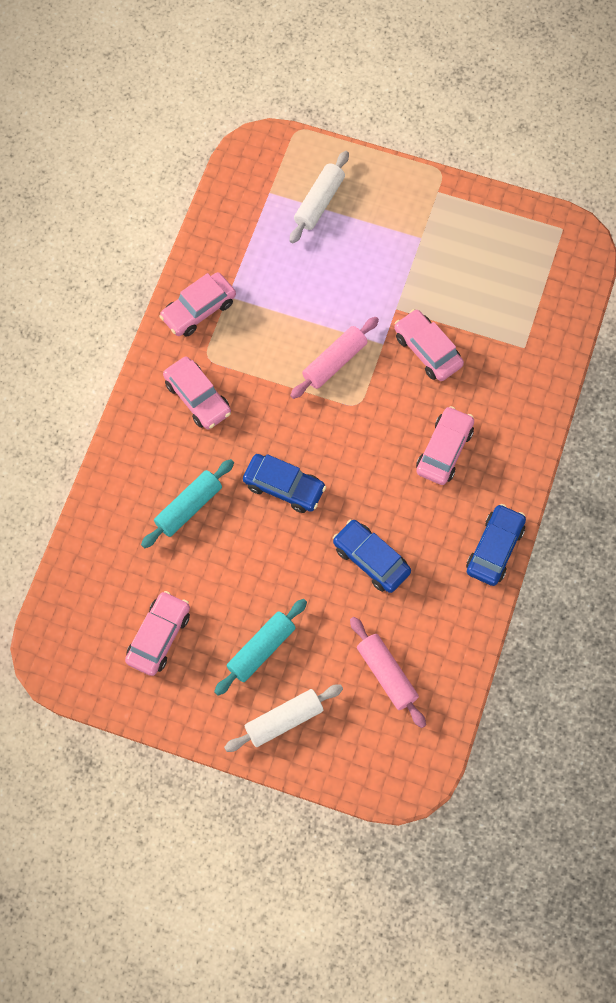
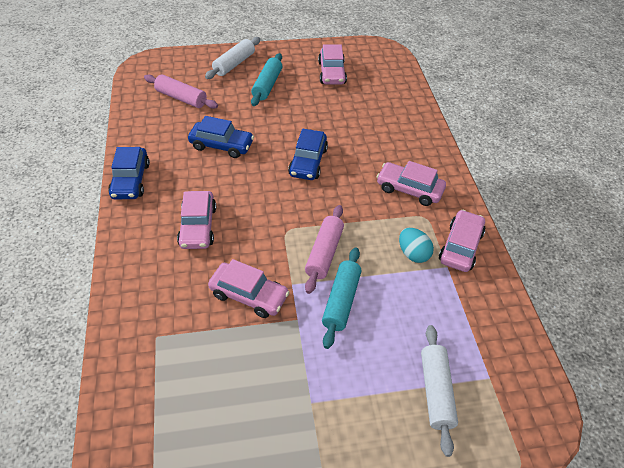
camera: 150 degrees right, 20 degrees down
(188, 507) = (363, 130): turquoise rolling pin -> turquoise rolling pin (341, 301)
(250, 323) = (413, 254): none -> turquoise egg
(284, 487) = (308, 162): blue car -> blue car turned 75 degrees counterclockwise

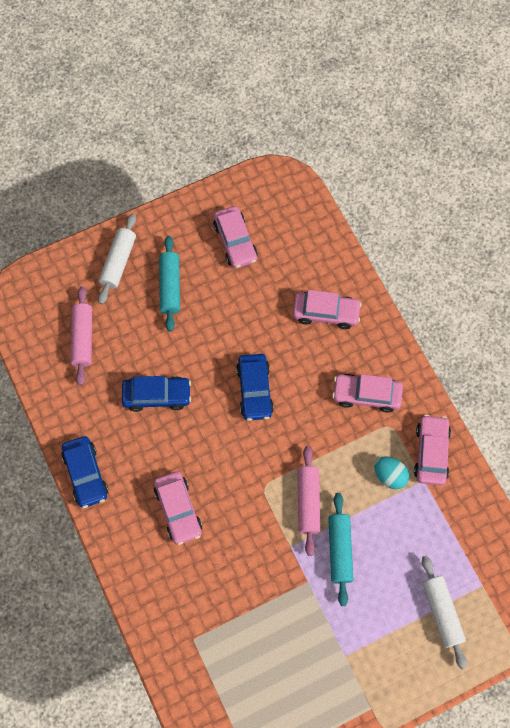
camera: 15 degrees left, 20 degrees up
(181, 98) = (83, 338): pink rolling pin -> pink rolling pin turned 75 degrees clockwise
(249, 295) = (256, 571): pink car -> pink car (326, 313)

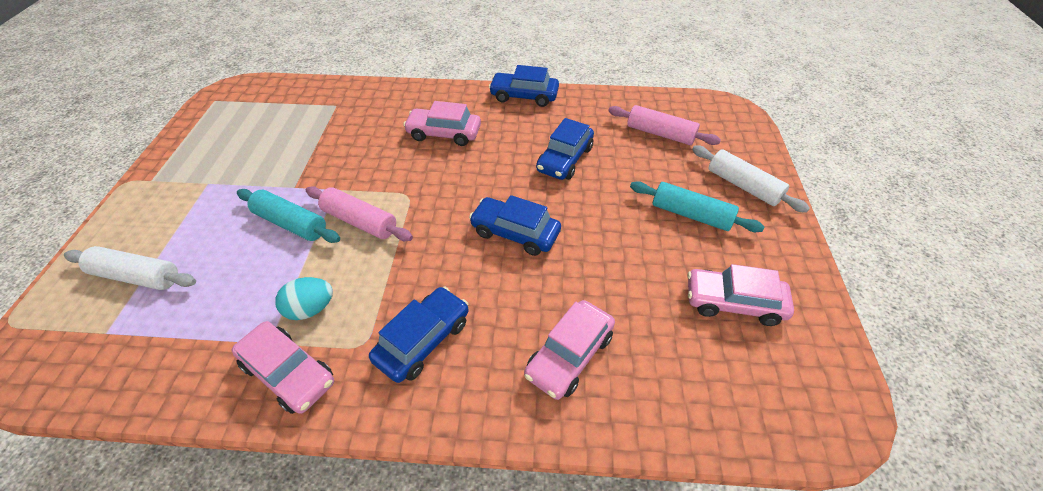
camera: 120 degrees right, 20 degrees down
(366, 395) = (423, 340): pink car -> blue car

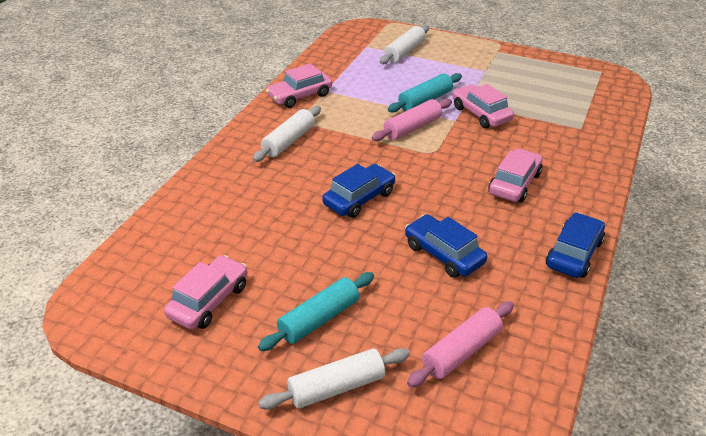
camera: 110 degrees right, 10 degrees down
(310, 309) = (341, 104): turquoise egg -> none
(423, 340) = (288, 141): blue car -> white rolling pin
(569, 355) = (233, 197): pink car -> pink car (481, 114)

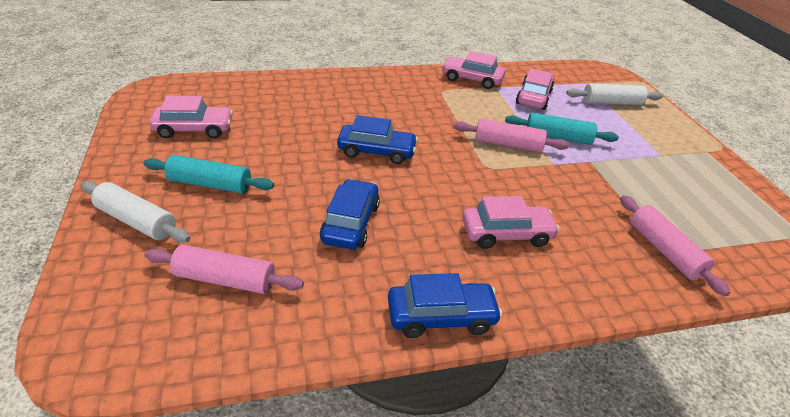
camera: 50 degrees right, 0 degrees up
(288, 141) = (408, 95): white rolling pin -> none
(481, 114) = (587, 175): pink car -> pink car (533, 97)
(578, 129) = (664, 251): none -> pink rolling pin

